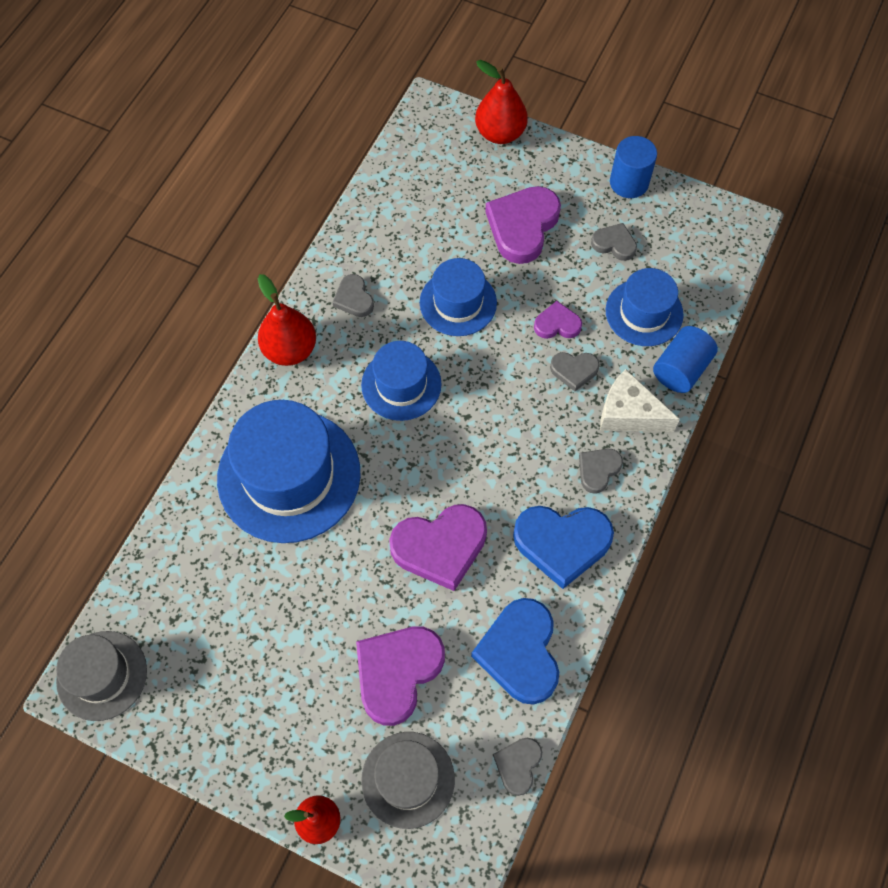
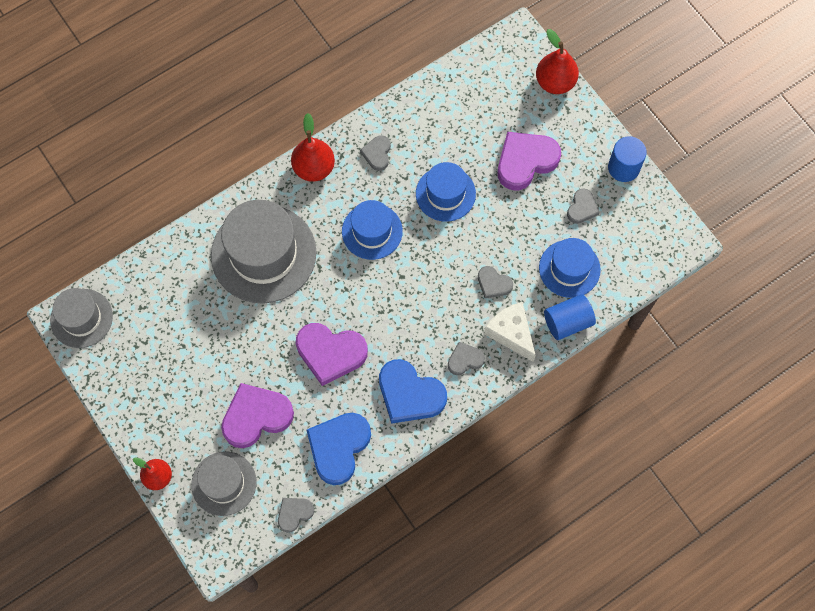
camera: 30 degrees right, 5 degrees up
(289, 475) = (263, 254): blue hat -> grey hat
(557, 324) = (503, 245): purple heart -> none
(614, 244) = (582, 208): grey heart -> grey heart turned 60 degrees clockwise

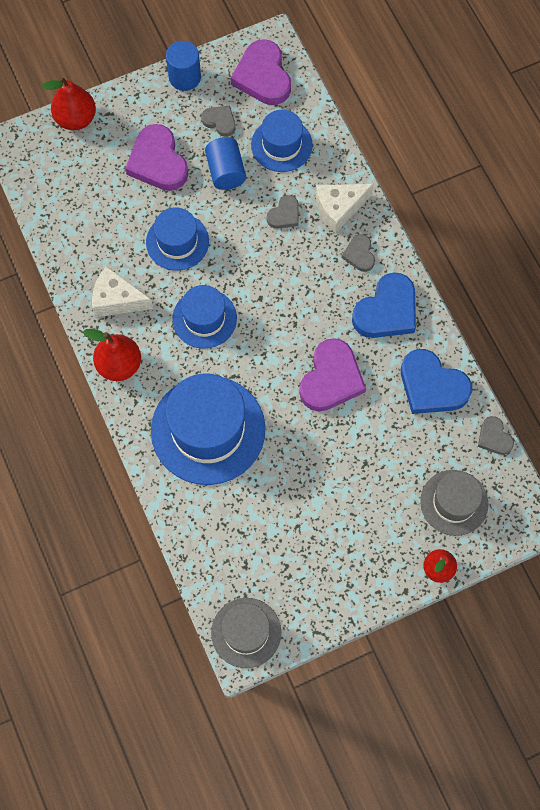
camera: 80 degrees left, 0 degrees up
(256, 416) = (387, 461): purple heart -> purple heart (263, 76)
(263, 254) = (208, 430): grey hat -> blue hat
(377, 154) = (117, 299): grey heart -> white cheese
(567, 322) = (336, 157): blue cylinder -> blue cylinder (226, 171)

